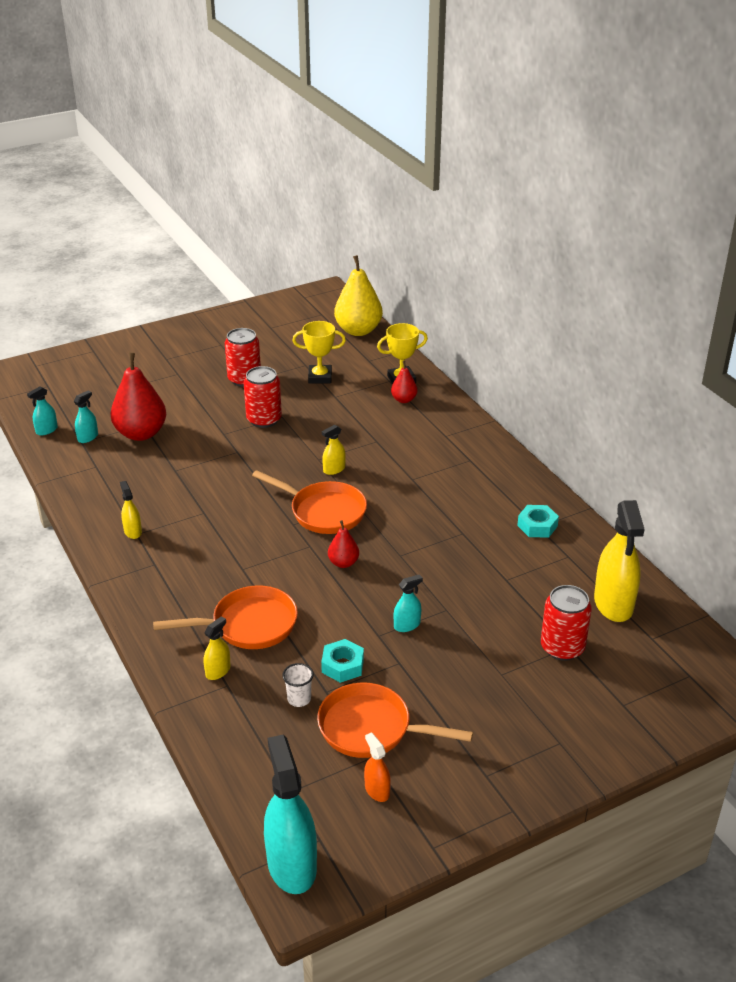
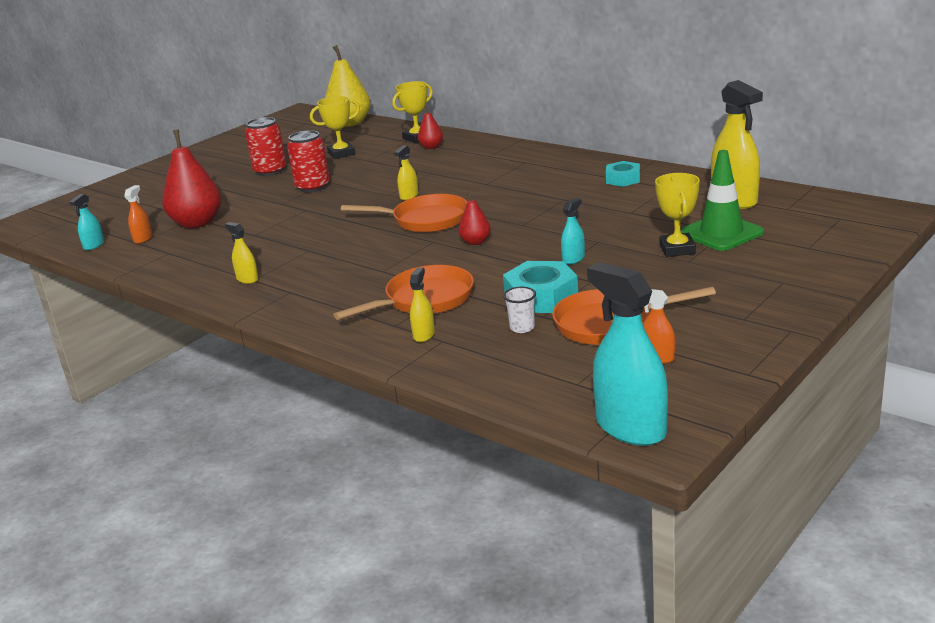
camera: 20 degrees left, 10 degrees down
(88, 437) = (143, 239): turquoise spray bottle -> orange spray bottle
(342, 665) = (541, 297): turquoise nut -> turquoise nut, size x1.56
(505, 653) = (677, 249): none -> yellow trophy
(562, 647) = (721, 233): red can -> green traffic cone

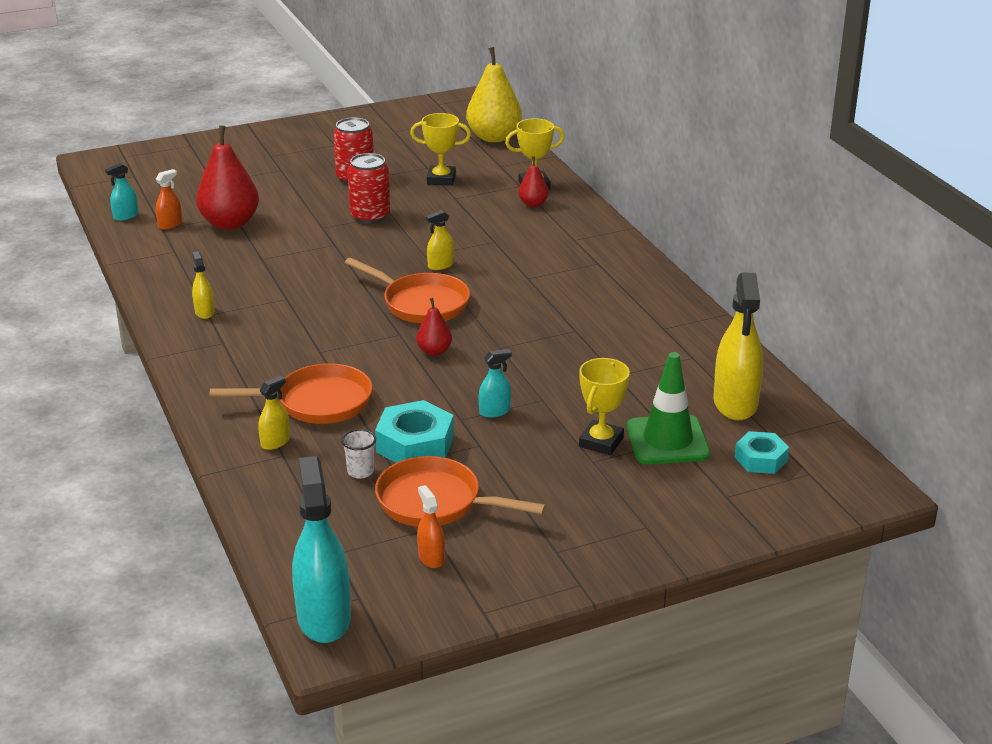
camera: 25 degrees right, 5 degrees up
(623, 179) = (662, 327): turquoise nut -> turquoise nut (760, 459)

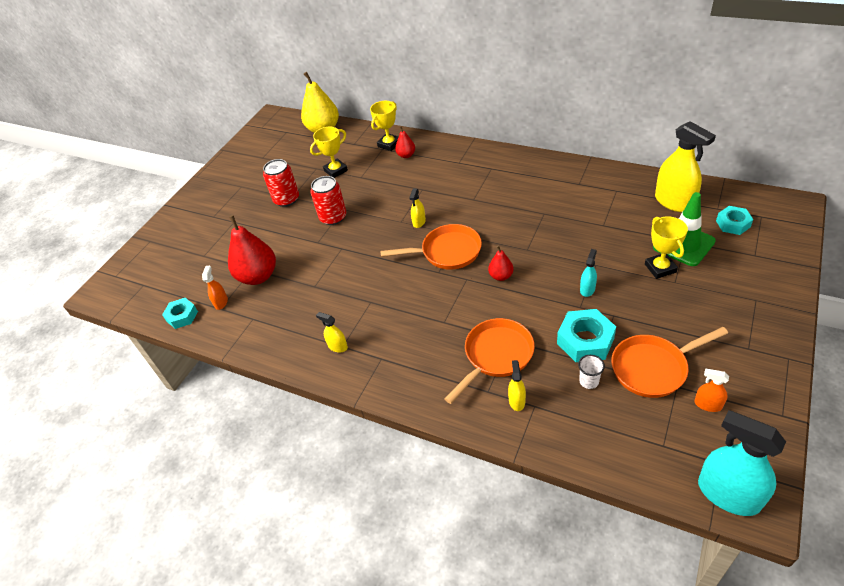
camera: 35 degrees left, 15 degrees up
(126, 216) = (182, 316): turquoise spray bottle -> turquoise nut

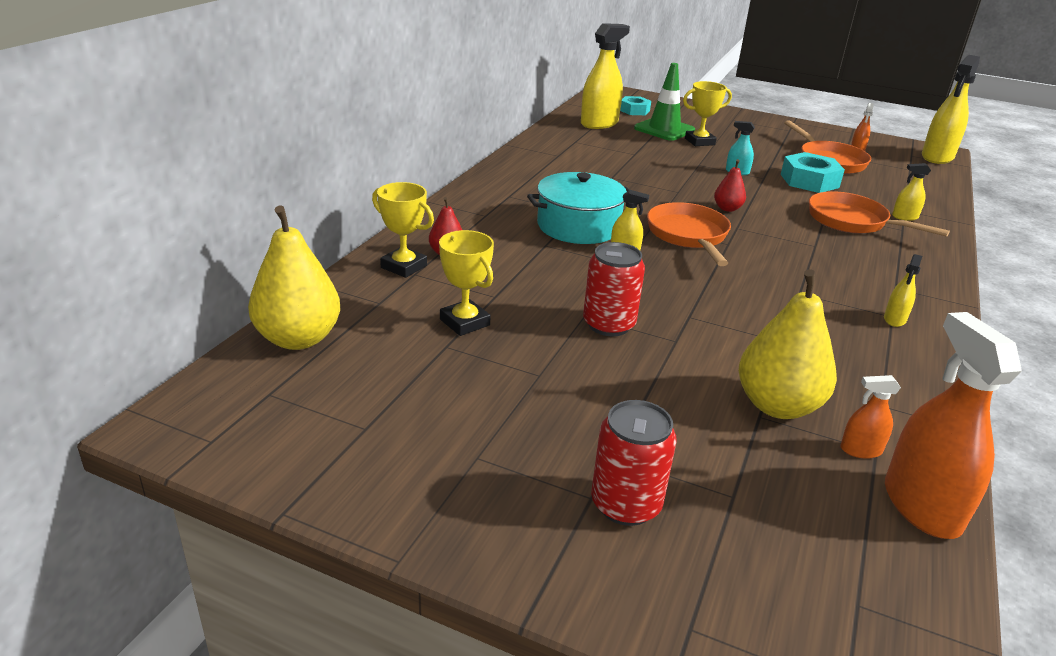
camera: 100 degrees left, 15 degrees down
(182, 316) = (921, 506): turquoise nut -> orange spray bottle
(258, 276) = (777, 405): red pear -> yellow pear
(286, 199) = (545, 381): red can -> red can (626, 504)
(451, 201) = (578, 226): none -> turquoise pot
(589, 381) = (859, 185): white cup -> none
(728, 494) = (937, 157): turquoise spray bottle -> yellow spray bottle

